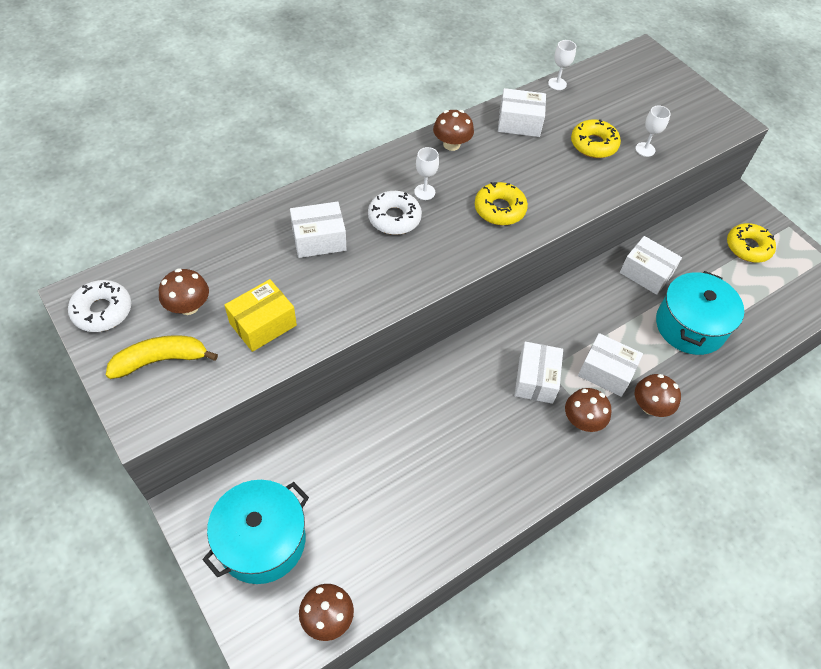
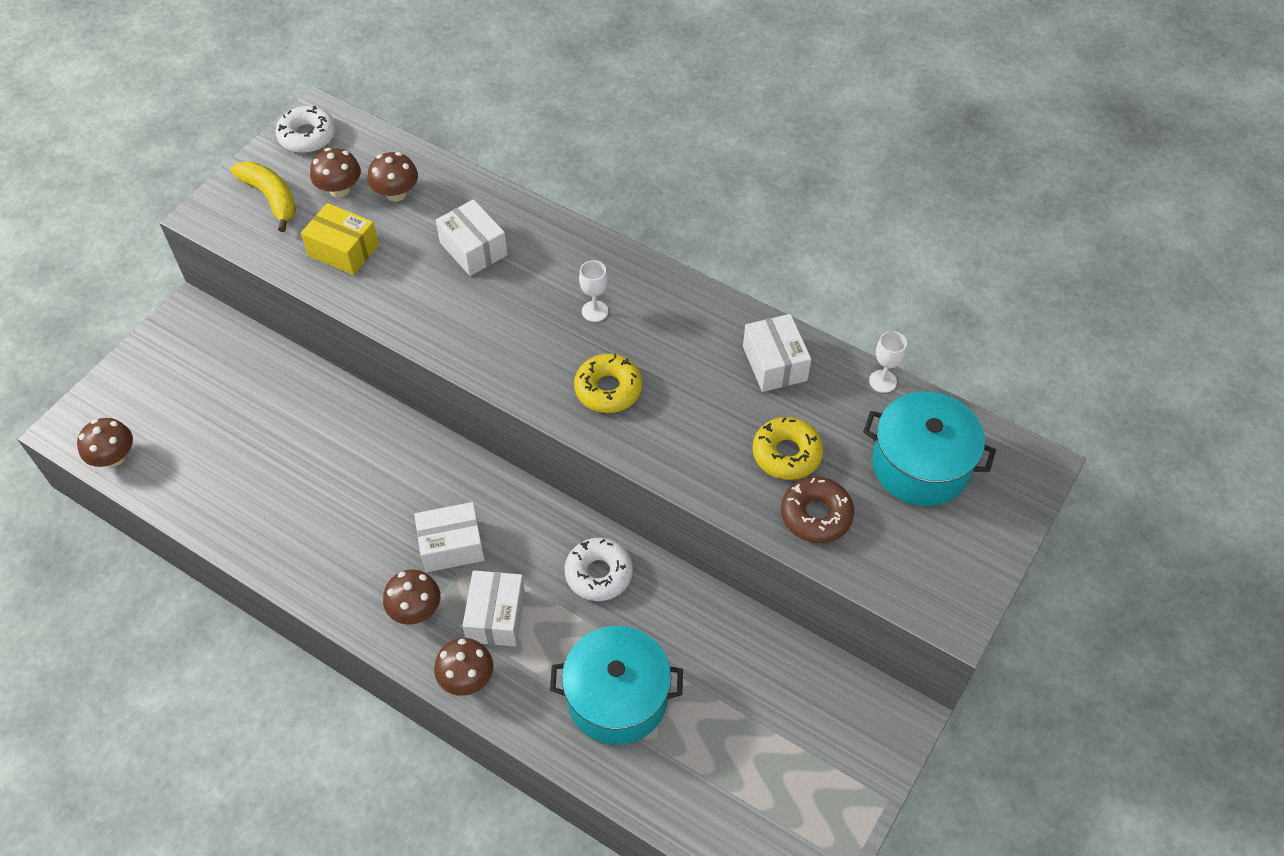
camera: 70 degrees right, 0 degrees up
(262, 541) = (172, 379): turquoise pot -> turquoise pot (920, 465)
(394, 218) = (539, 299): white donut -> white donut (599, 574)
(451, 144) = (690, 309): brown mushroom -> brown mushroom (396, 193)
(645, 149) = (816, 515): white goblet -> brown donut
(646, 273) = (682, 623): white box -> none
(748, 247) = (806, 746): yellow donut -> none

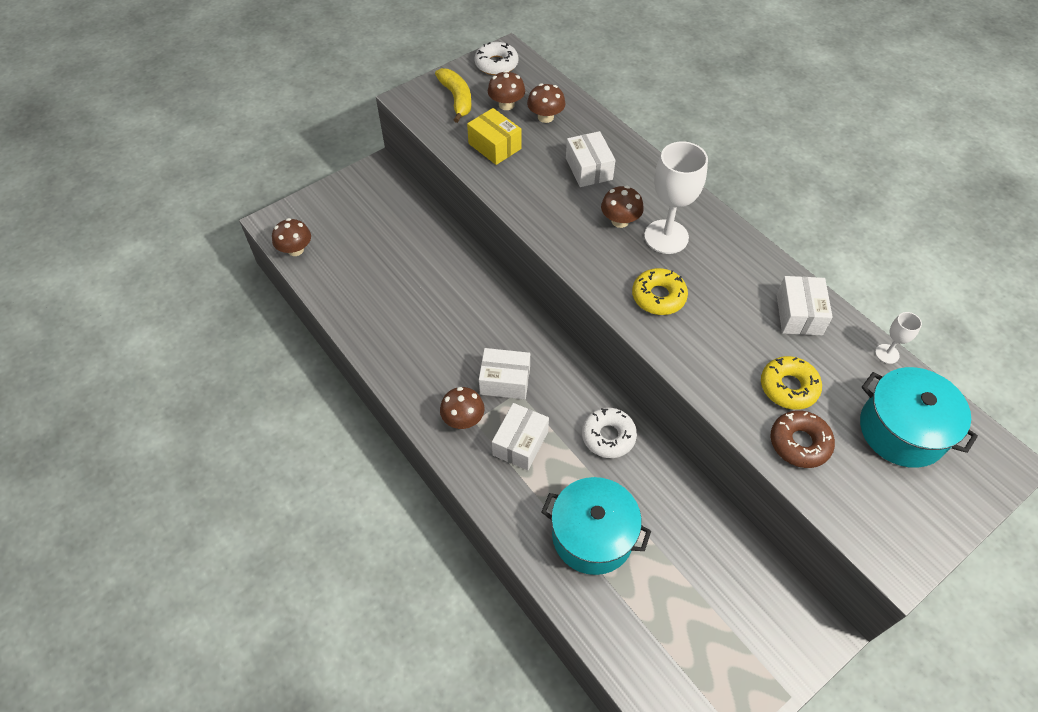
camera: 20 degrees right, 0 degrees up
(466, 678) = (483, 482): brown mushroom -> brown mushroom (620, 221)
(595, 311) = (666, 237): white goblet -> white goblet, size x2.09

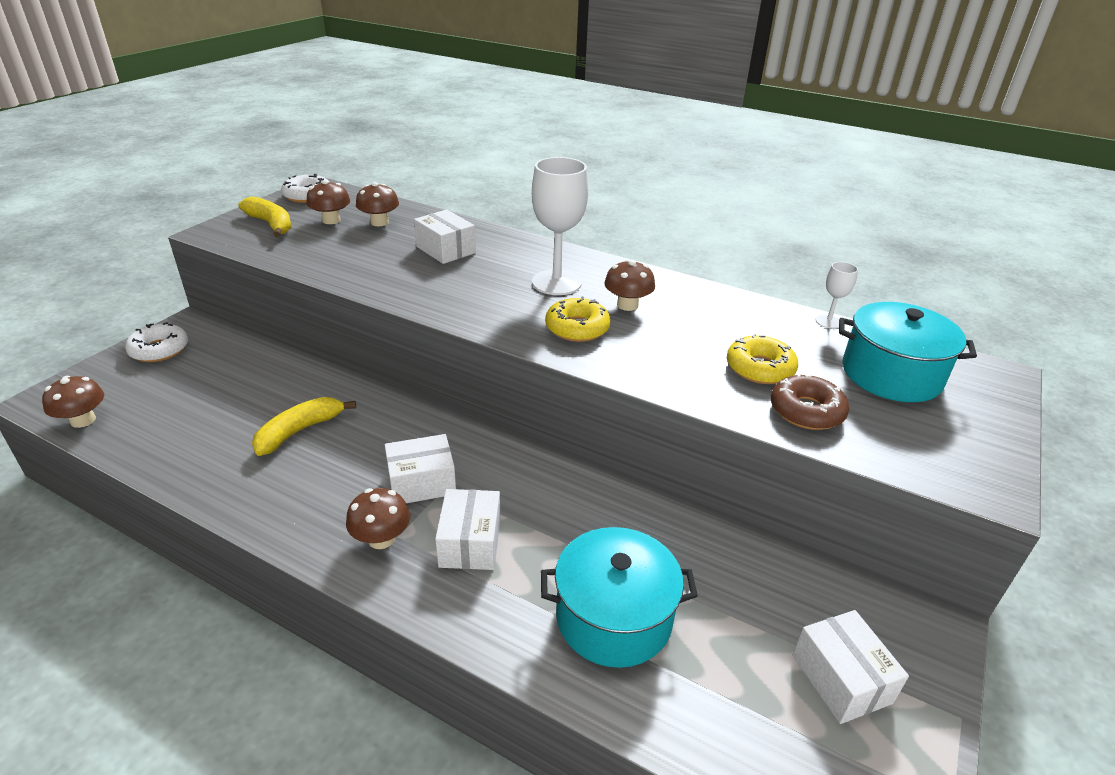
camera: 25 degrees left, 20 degrees down
(434, 305) = (299, 431): none -> yellow banana
(494, 146) = (330, 250): yellow box -> none
(608, 436) = (576, 502): white donut -> white donut (159, 350)
(620, 221) = (500, 280): brown mushroom -> brown mushroom (627, 305)
(799, 314) = (726, 312): white box -> white box (841, 679)

